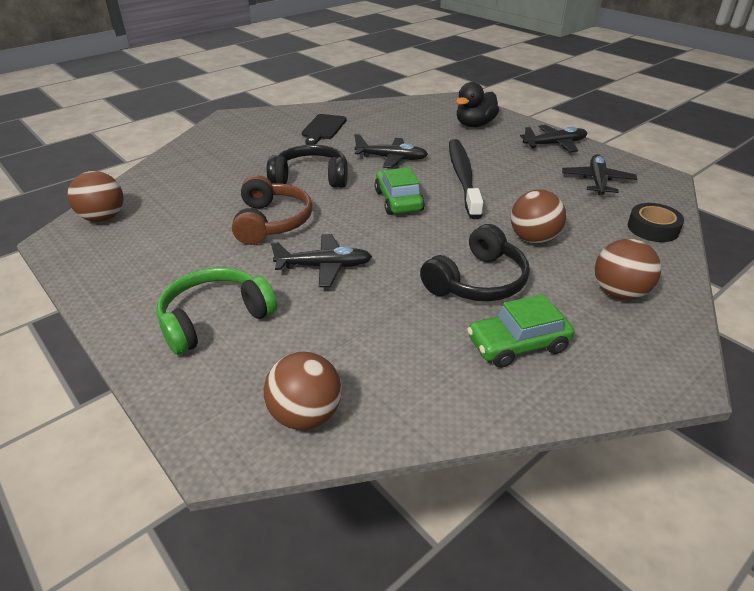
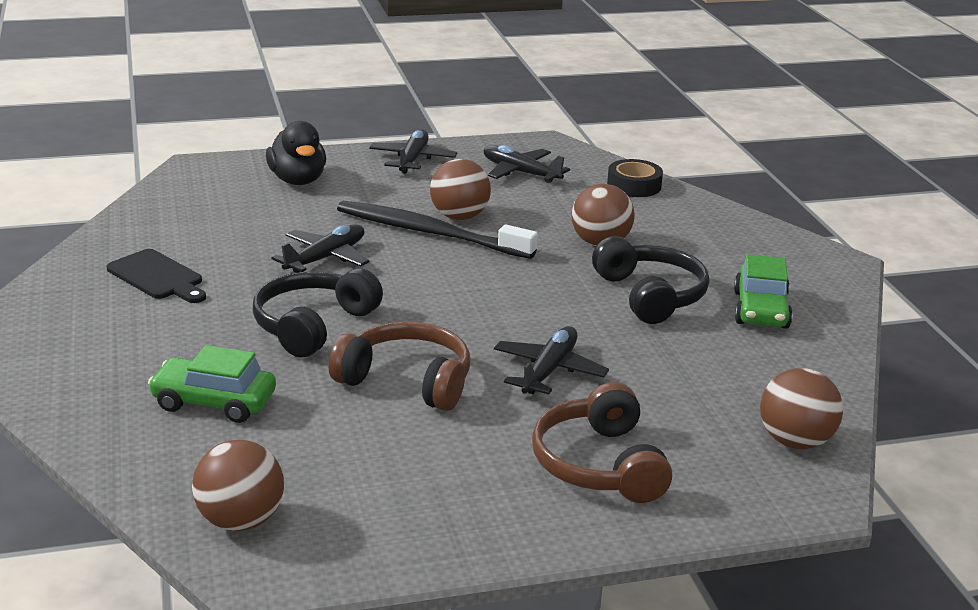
camera: 65 degrees left, 10 degrees down
(215, 319) = (599, 464): green headphones -> brown headphones
(398, 201) = (443, 286): green car -> green car (214, 402)
(619, 293) = (720, 240): brown ball -> brown ball (459, 217)

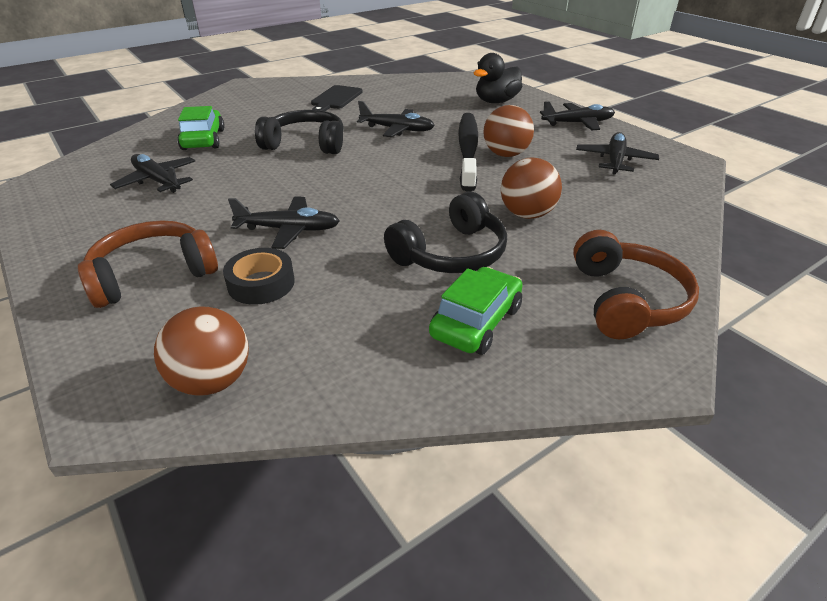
camera: 70 degrees right, 10 degrees up
(241, 521) = (79, 171): brown ball -> none
(339, 450) = (157, 181): none -> black plane
(407, 381) = (249, 183): brown headphones -> brown headphones (626, 300)
(634, 186) = (666, 210): black tape -> black tape (261, 283)
(760, 310) = (476, 322): green car -> green car turned 135 degrees clockwise

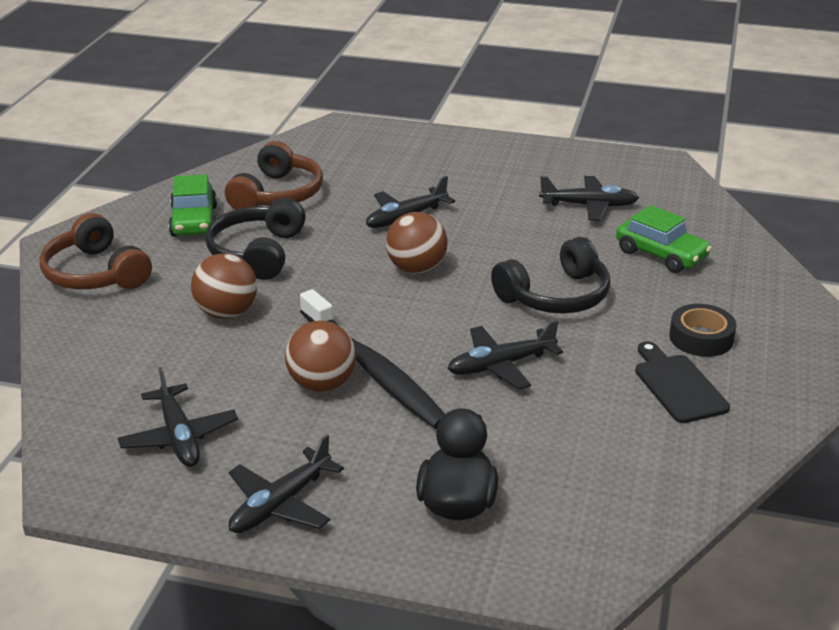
camera: 140 degrees right, 5 degrees down
(153, 275) = (437, 163): brown headphones -> brown headphones (277, 194)
(212, 381) = (308, 147): brown ball -> brown ball (416, 269)
(261, 283) = (361, 186): black tape -> black tape (701, 338)

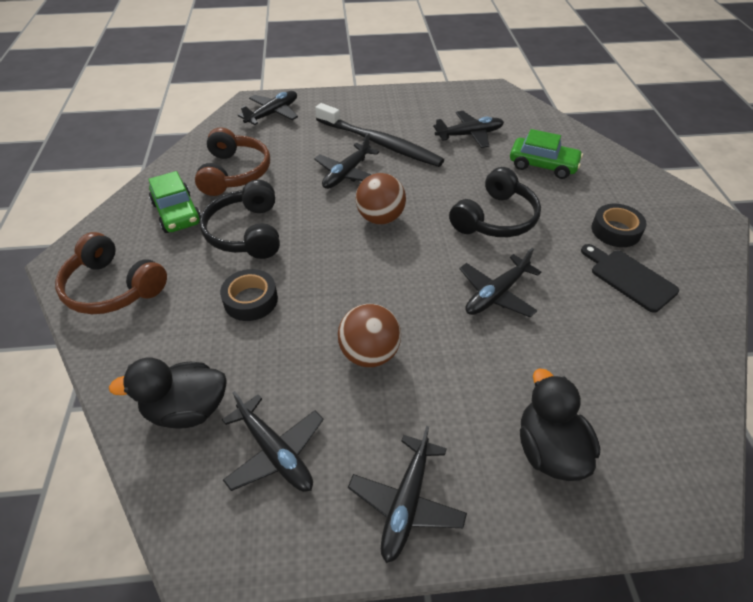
camera: 20 degrees left, 15 degrees up
(115, 385) = (187, 409): none -> black duck
(227, 313) = (250, 300): brown ball -> black tape
(357, 142) = (272, 114): none -> black plane
(373, 370) = (403, 327): black toothbrush -> black toothbrush (380, 143)

